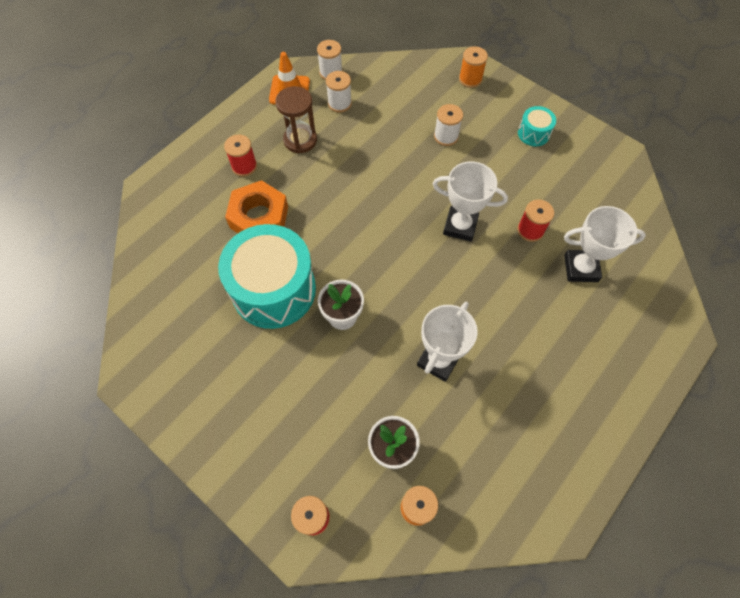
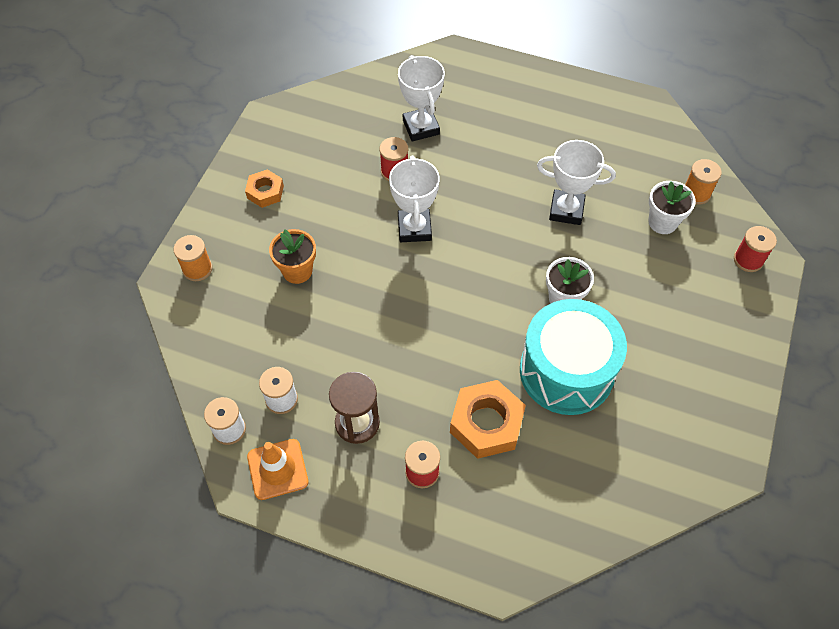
camera: 110 degrees left, 5 degrees down
(446, 136) = (297, 271): white spool -> orange flower pot
(533, 133) = (265, 192): turquoise drum -> orange nut

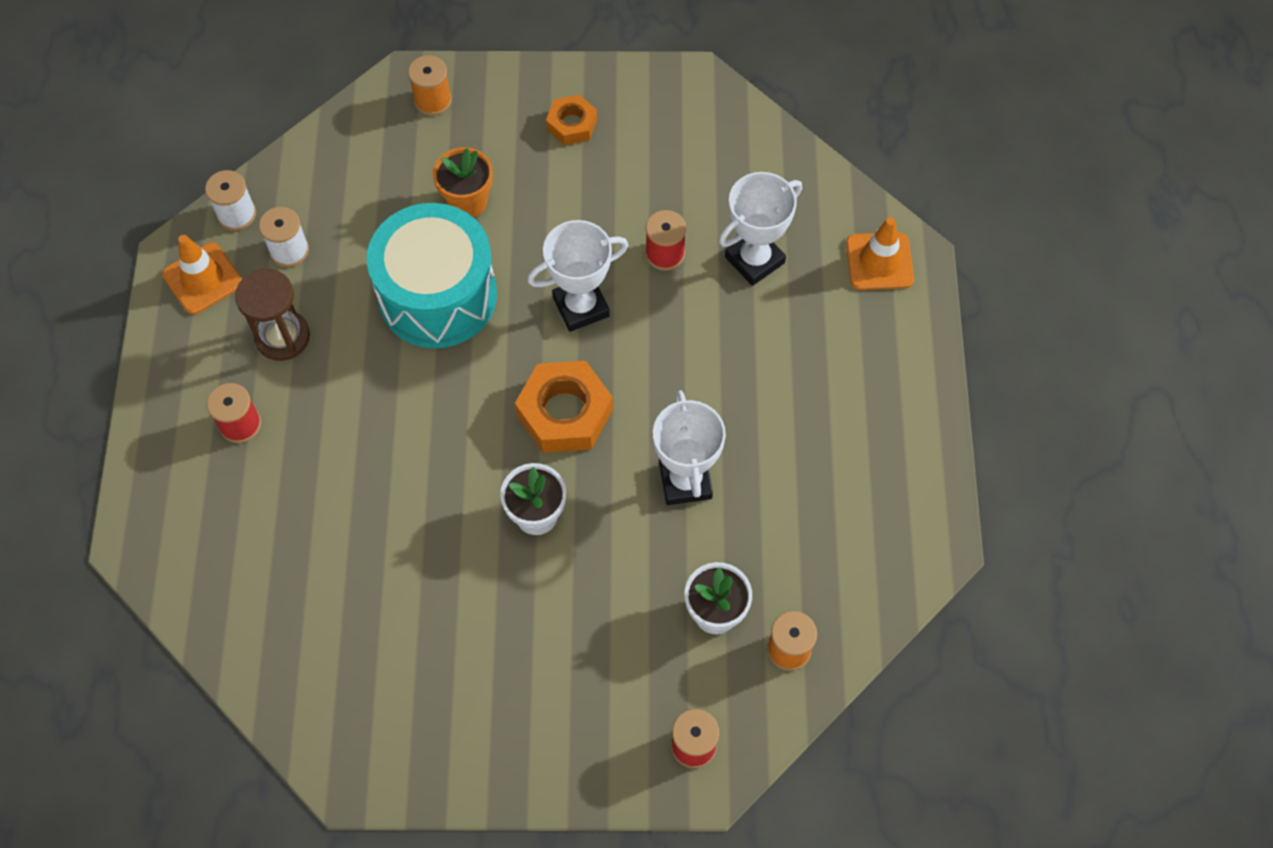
camera: 70 degrees right, 5 degrees up
(450, 69) = (879, 261): none -> orange traffic cone
(486, 423) = (324, 474): orange nut -> orange nut (565, 413)
(566, 371) = (426, 547): turquoise drum -> turquoise drum (438, 295)

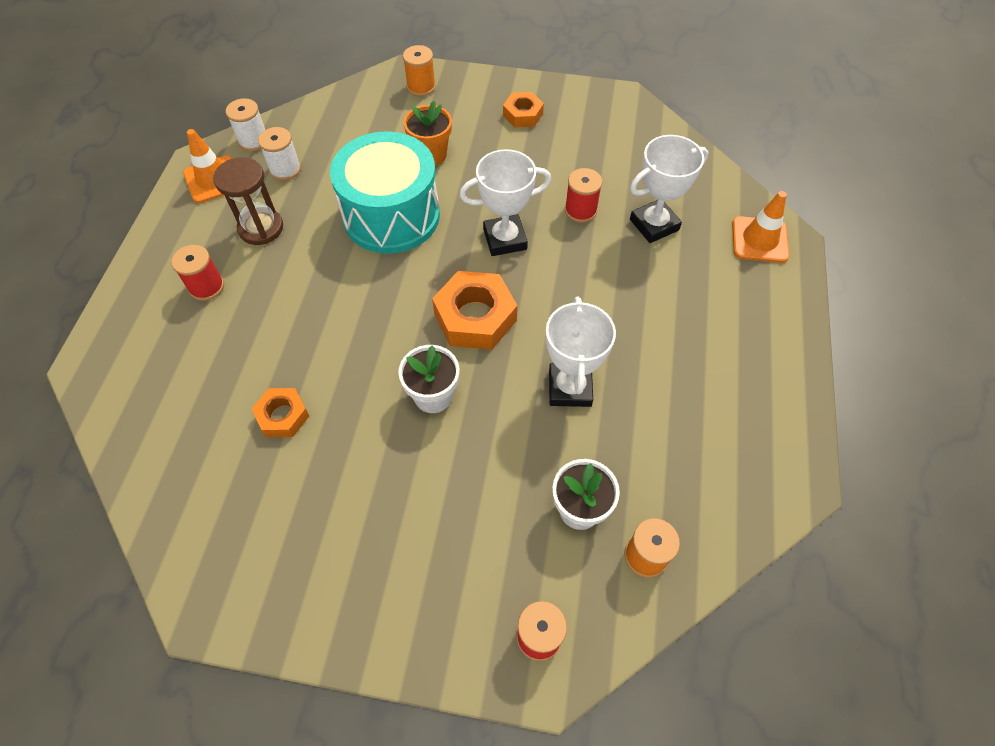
camera: 10 degrees right, 5 degrees down
(375, 565) = (283, 416): none -> orange nut

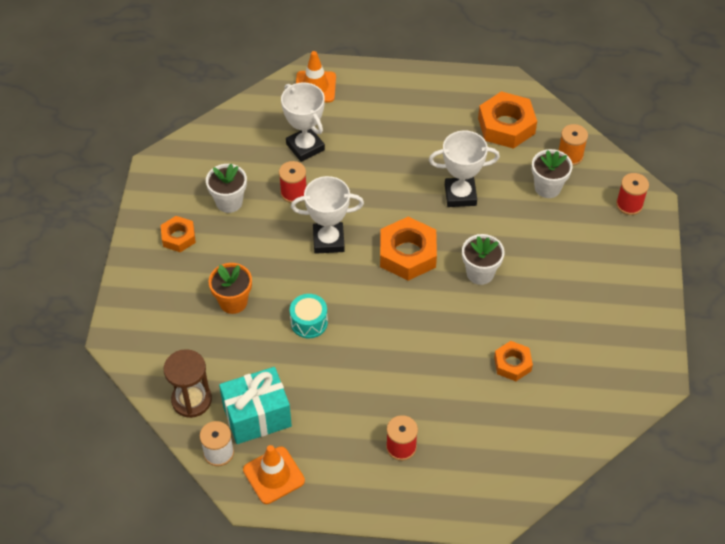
camera: 95 degrees left, 5 degrees down
(261, 228) = (331, 420): brown hourglass -> brown hourglass (191, 400)
(285, 169) = (257, 416): white spool -> turquoise gift
(391, 215) = (309, 322): turquoise drum -> turquoise drum, size x0.44
(421, 87) = (139, 320): orange spool -> none
(505, 239) = (328, 241): white trophy -> white trophy turned 75 degrees counterclockwise
(569, 154) = (229, 202): none -> white flower pot
(705, 467) = (506, 126): none -> orange nut

